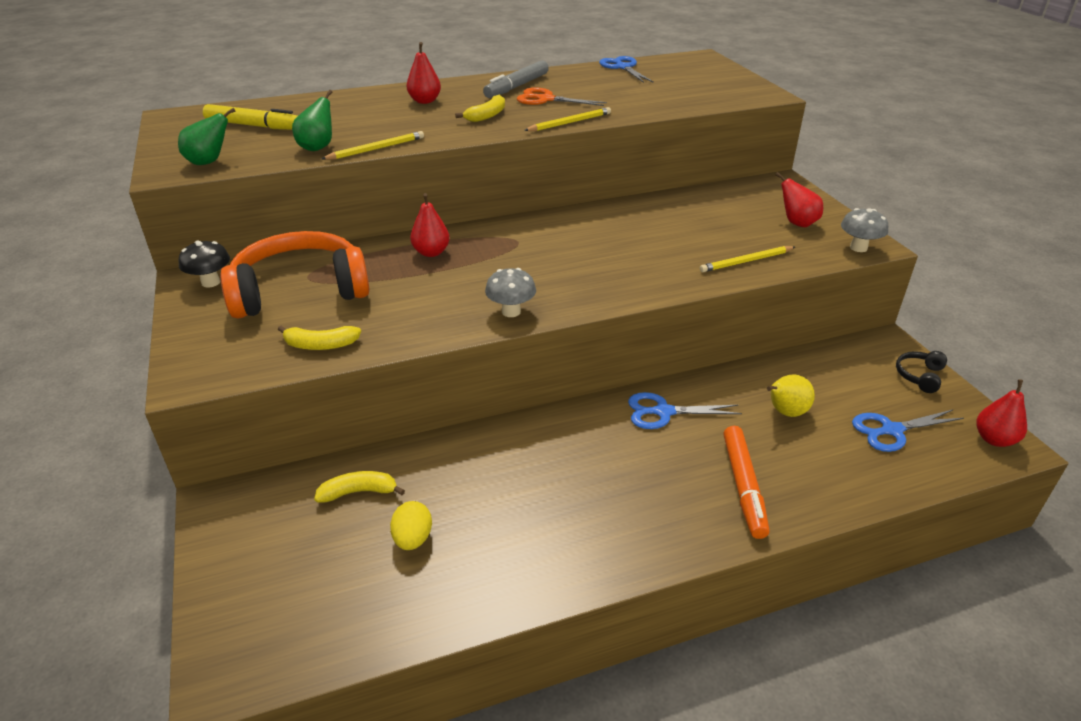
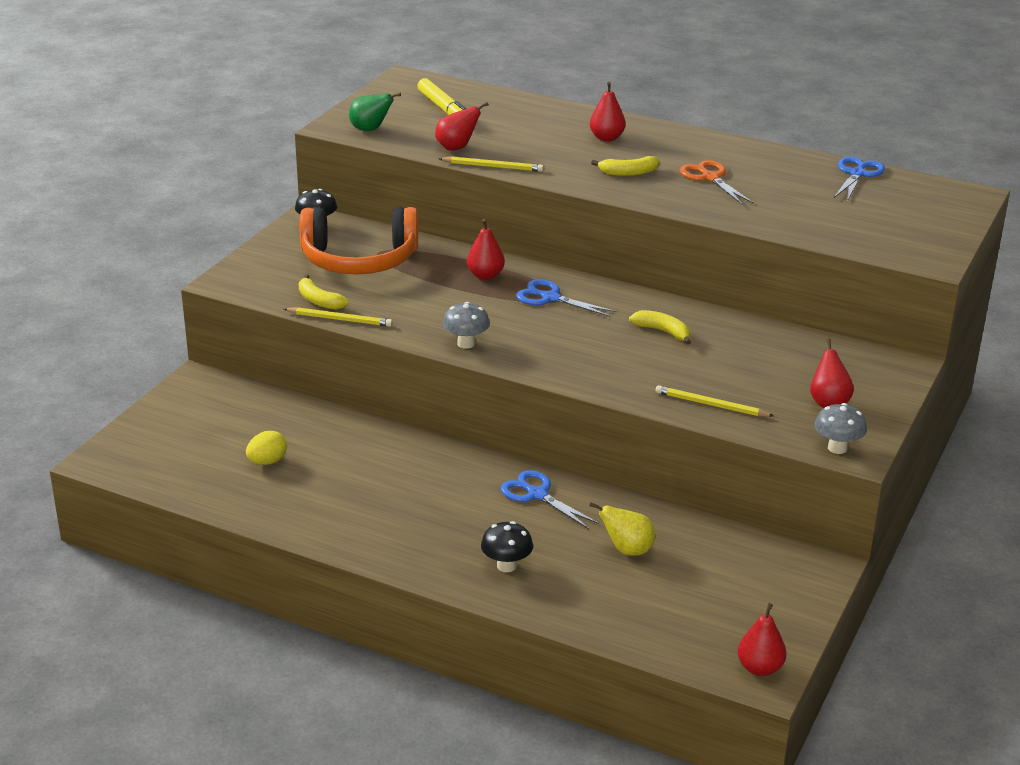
camera: 45 degrees right, 5 degrees down
(300, 291) = (359, 259): orange headphones -> orange headphones turned 150 degrees clockwise
(318, 147) = (456, 148): green pear -> red pear
(359, 492) = (275, 420): yellow banana -> yellow banana (663, 332)
(516, 87) = (711, 155): grey marker -> none
(569, 122) = (682, 208): yellow pencil -> yellow pencil (340, 319)
(743, 486) = (506, 566): orange marker -> black mushroom
(891, 430) = (687, 611): blue scissors -> blue scissors (550, 298)
(919, 376) = (796, 600): black headphones -> none

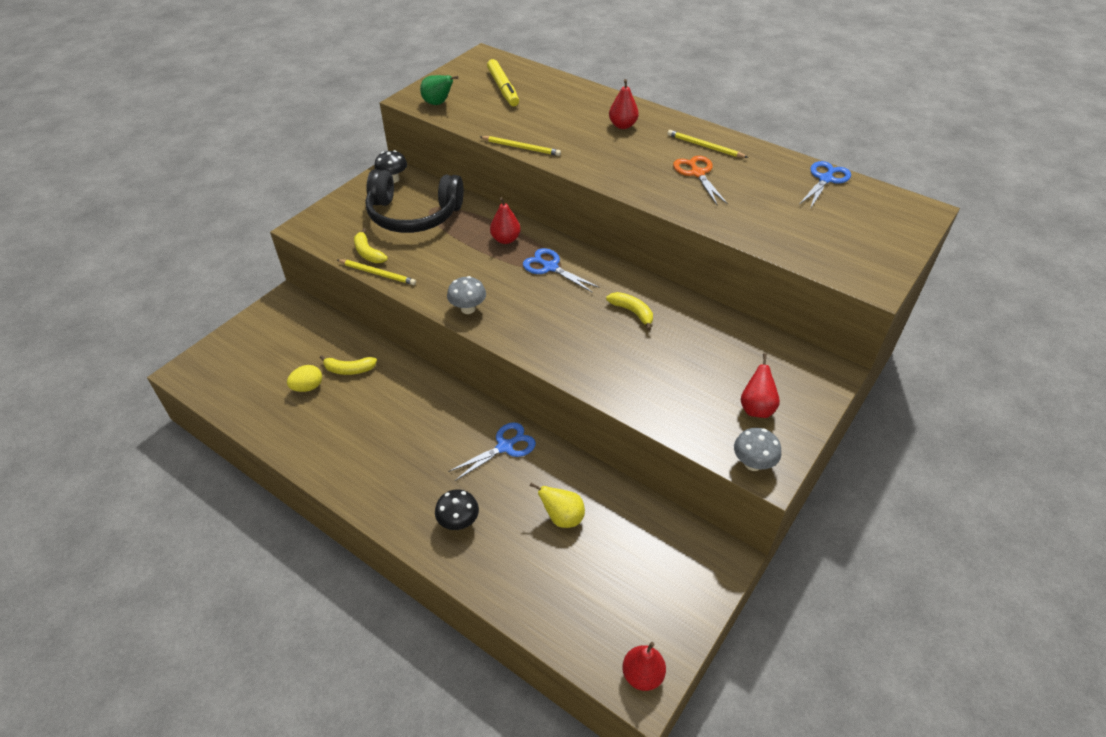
camera: 10 degrees right, 15 degrees up
(359, 259) = (413, 214): orange headphones -> black headphones
(456, 148) = (499, 126): red pear -> none
(537, 494) = (505, 447): blue scissors -> blue scissors turned 90 degrees clockwise
(628, 173) = (630, 162): yellow banana -> yellow banana (349, 369)
(711, 405) = (652, 399): yellow pencil -> yellow pencil (705, 146)

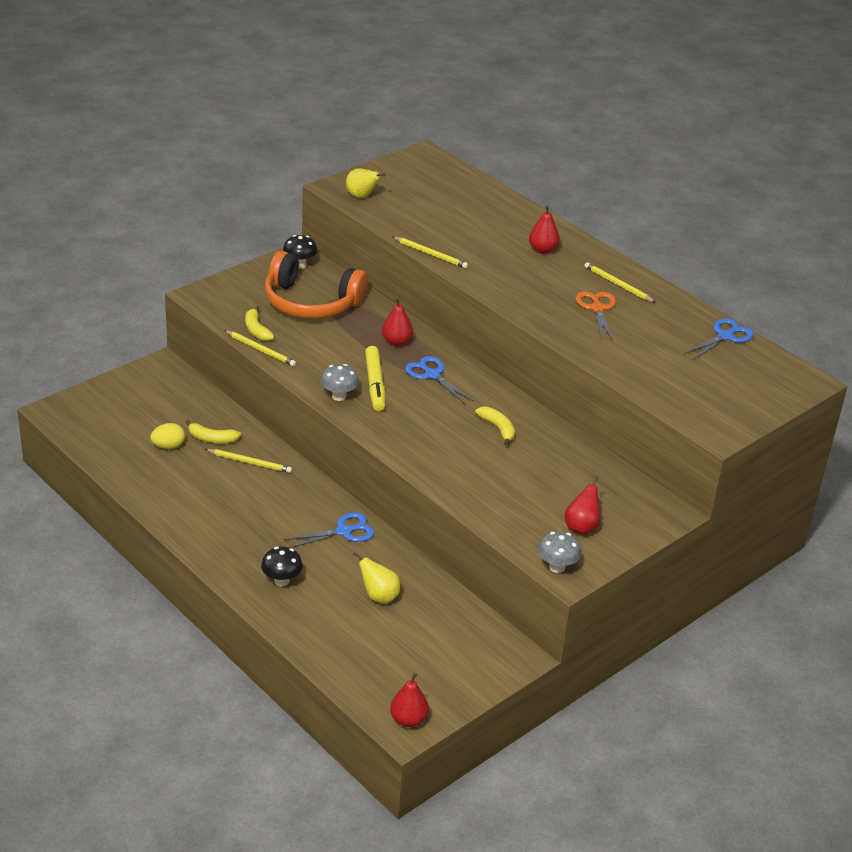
camera: 10 degrees right, 10 degrees down
(392, 388) = (250, 462): none -> yellow pencil
(413, 214) = (311, 302): black headphones -> orange headphones
(438, 103) = (362, 196): green pear -> yellow pear
(503, 88) = (433, 192): yellow marker -> yellow marker (375, 384)

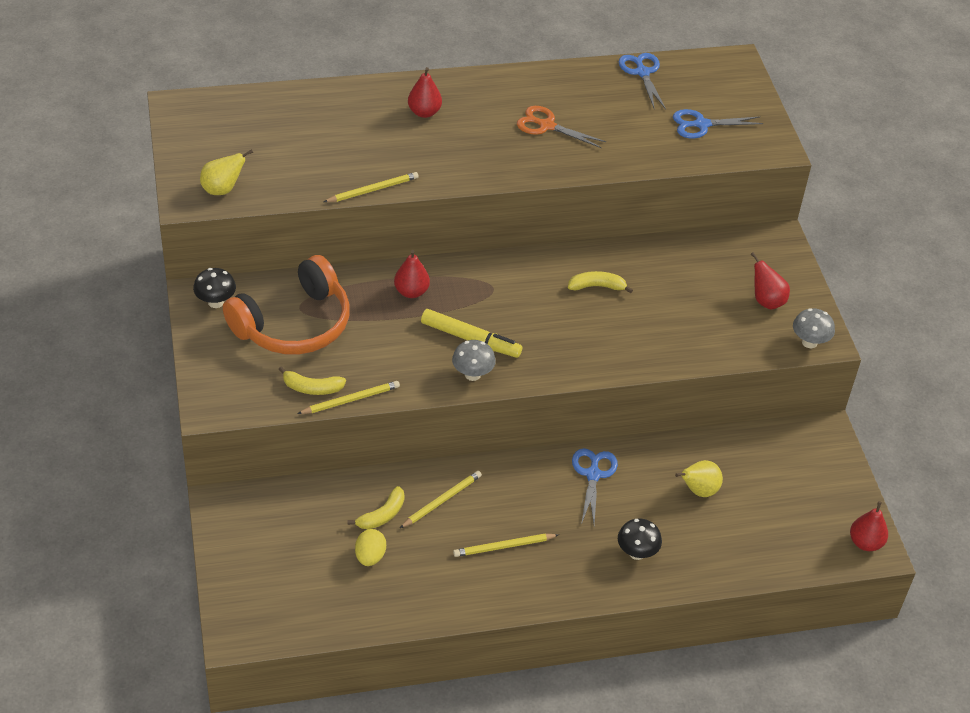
camera: 60 degrees left, 10 degrees up
(432, 375) = (484, 292): blue scissors -> blue scissors (701, 124)
(618, 285) = (518, 94): yellow pencil -> yellow pencil (504, 547)

